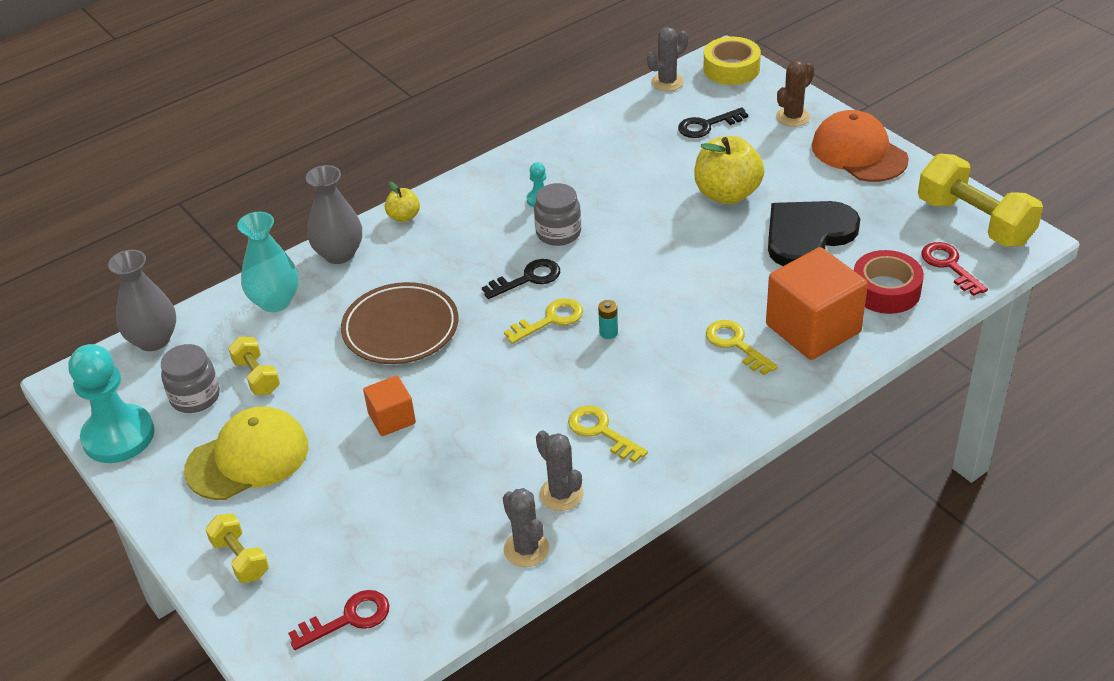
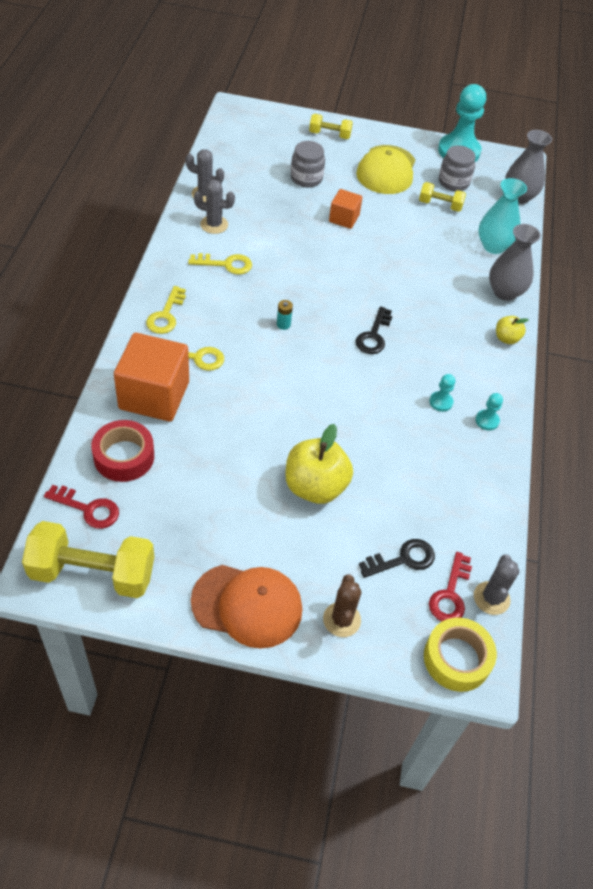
camera: 130 degrees right, 10 degrees up
(348, 619) = (253, 136): red key -> red key (450, 594)
(400, 328) = (405, 266): brown plate -> none
(519, 170) = (487, 421): none -> turquoise pawn
(550, 320) = (327, 315): yellow key -> yellow key (166, 315)
(558, 233) = (395, 381): grey jar -> grey jar (306, 178)
(707, 125) = (403, 559): black key -> black key turned 45 degrees clockwise
(807, 235) = (219, 479): black heart -> none

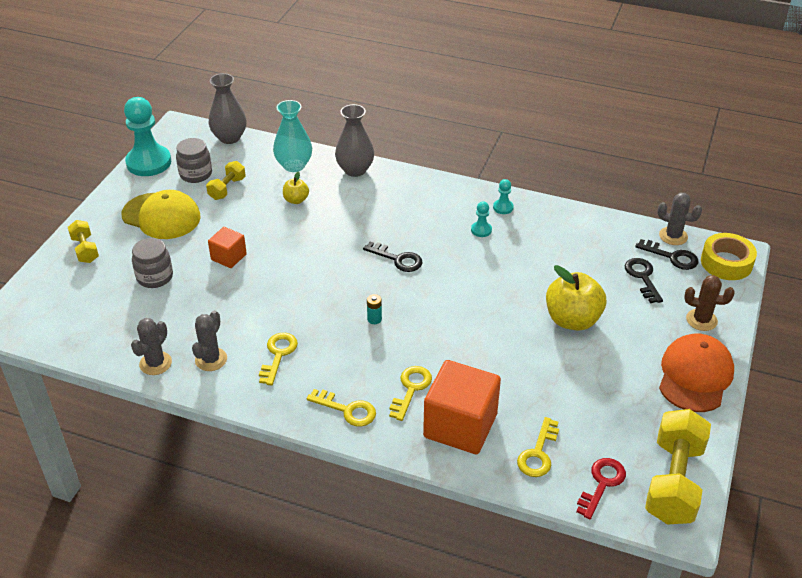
camera: 75 degrees left, 10 degrees down
(124, 456) = (538, 453): red tape -> yellow key
(329, 135) = (85, 250): yellow dumbbell -> yellow dumbbell turned 45 degrees counterclockwise
(450, 594) = (672, 257): red key -> black key
(506, 338) = (411, 179): yellow apple -> yellow apple (296, 200)

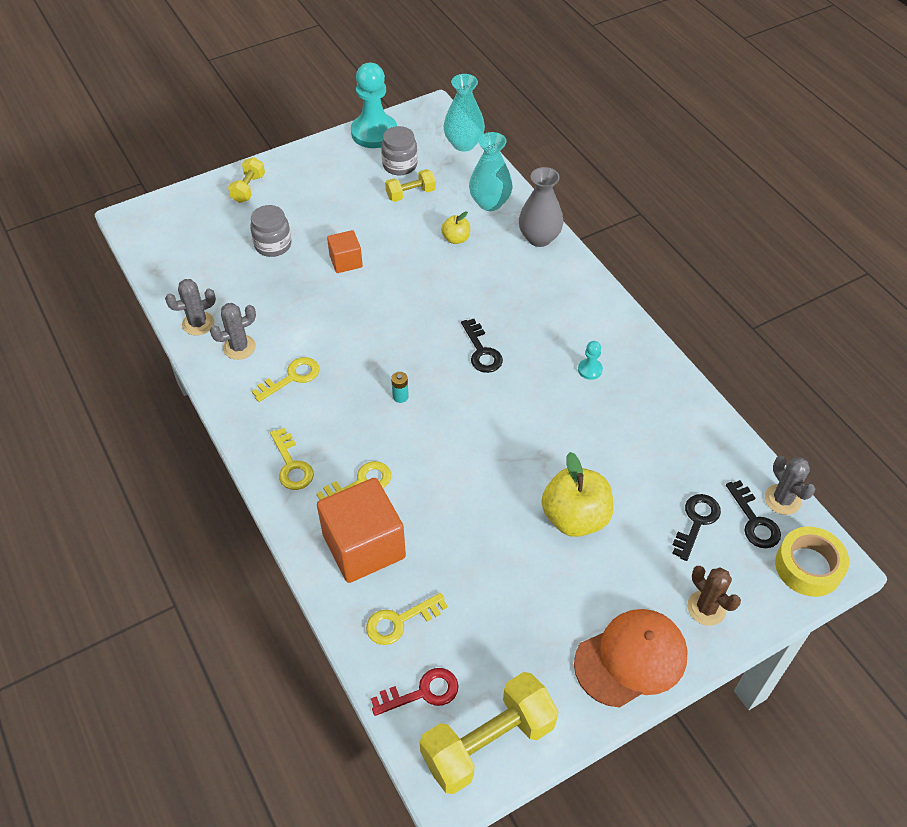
camera: 40 degrees right, 10 degrees up
(161, 216) = (333, 191): yellow cap -> none
(229, 137) = (463, 144): grey vase -> turquoise vase
(503, 207) = (637, 359): turquoise pawn -> none

